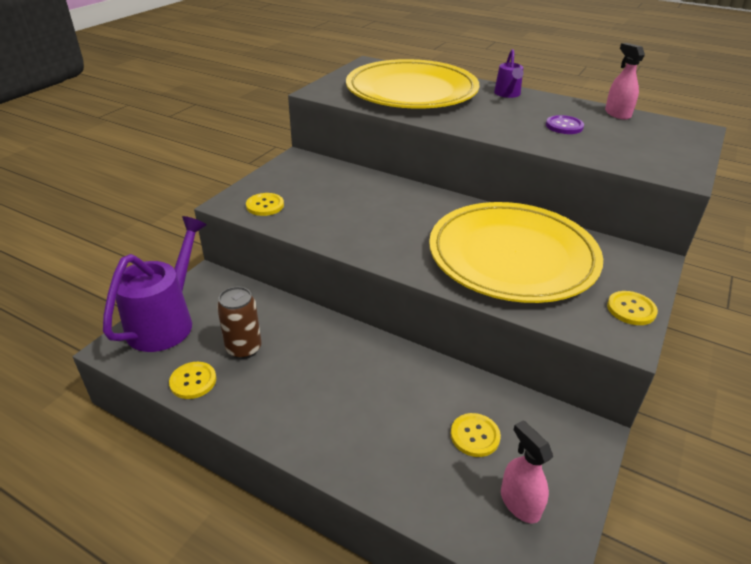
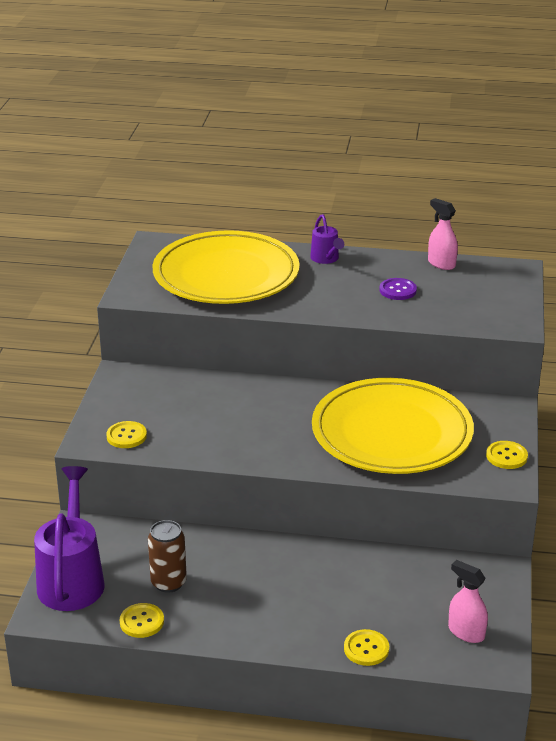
camera: 20 degrees left, 5 degrees down
(475, 436) = (412, 596): yellow button -> yellow button (366, 649)

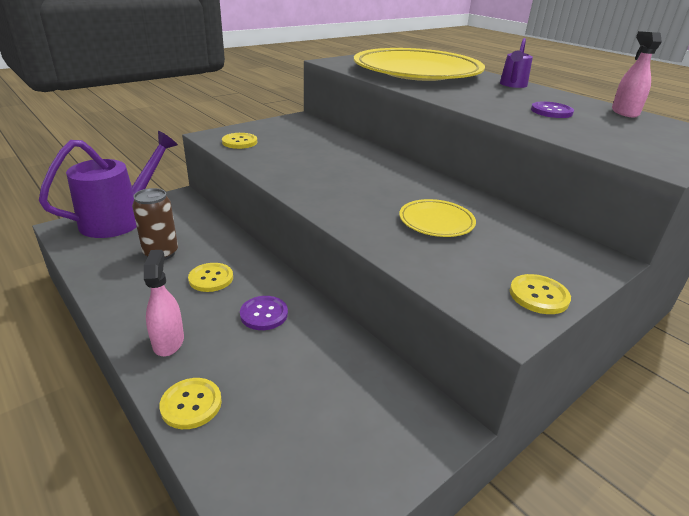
camera: 40 degrees right, 0 degrees up
(142, 622) = (99, 265): yellow button -> yellow button (211, 278)
(321, 575) = (264, 314): none -> purple button
(391, 433) = (436, 221): yellow plate -> yellow plate, size x0.41
(466, 632) = (306, 467): pink spray bottle -> pink spray bottle (168, 341)

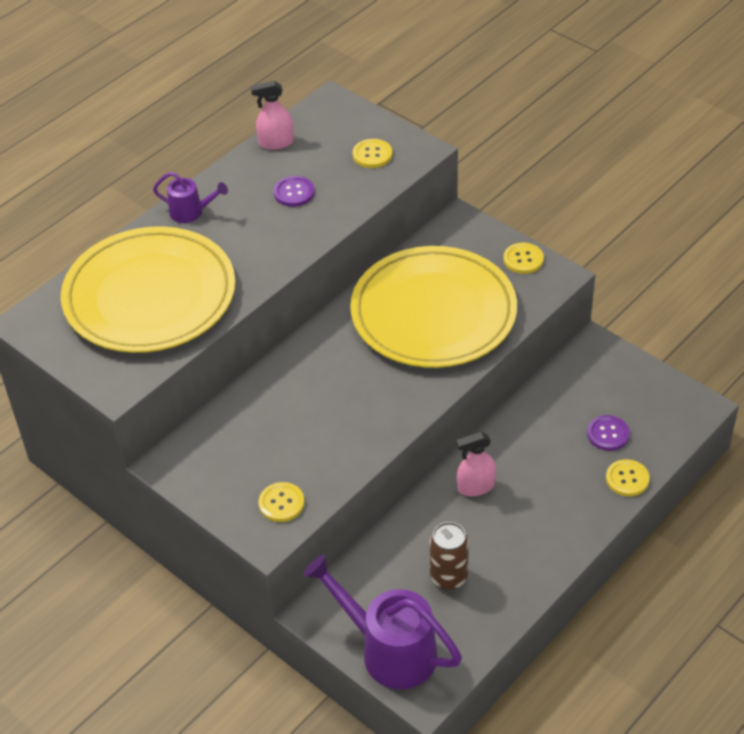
camera: 95 degrees left, 15 degrees up
(168, 341) = (573, 517): pink spray bottle -> pink spray bottle (475, 487)
(211, 278) = (479, 518): yellow button -> yellow button (372, 155)
(264, 314) = (517, 464): purple button -> purple button (608, 434)
(436, 221) = (433, 313): yellow plate -> yellow plate, size x2.44

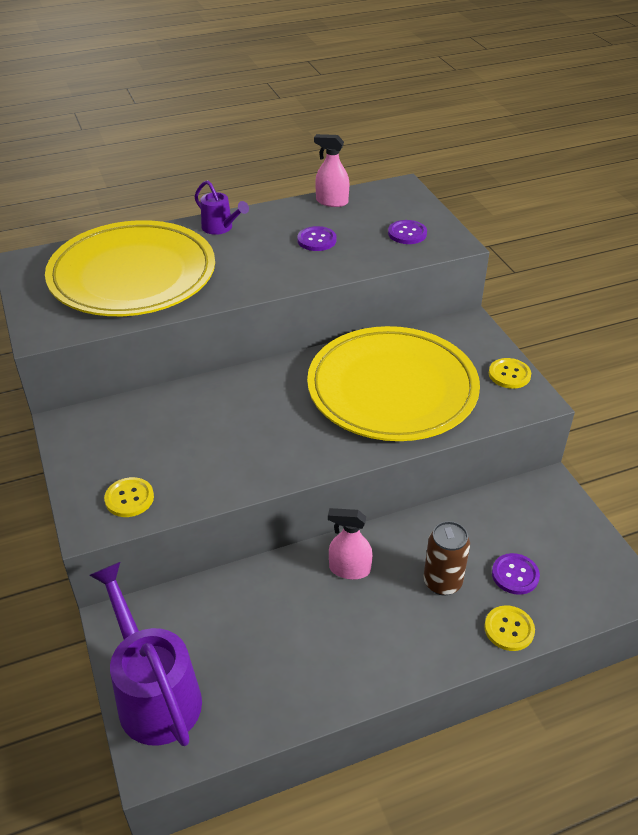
camera: 25 degrees right, 5 degrees down
(372, 155) = (407, 233): yellow button -> purple button
(448, 577) = (263, 646): brown can -> brown can (442, 582)

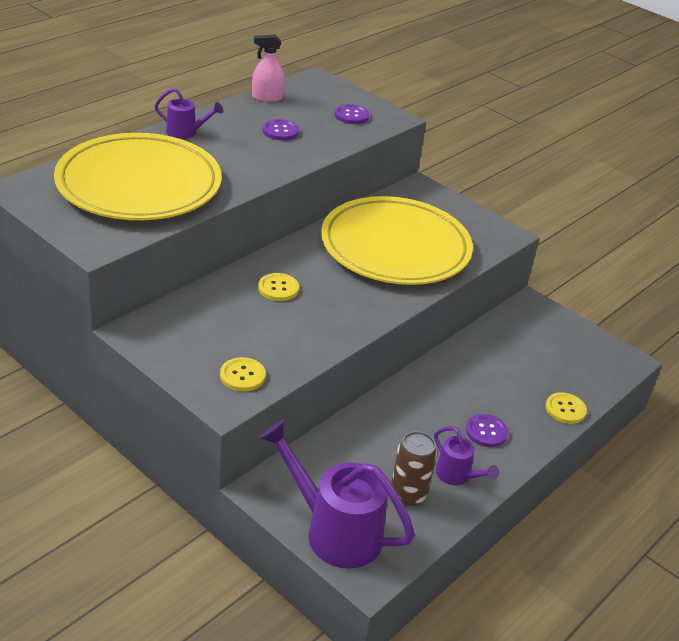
camera: 30 degrees left, 5 degrees down
(326, 672) = (457, 476): none -> purple watering can
(349, 569) = (423, 400): pink spray bottle -> none
(442, 582) = (498, 390): brown can -> brown can (408, 494)
(509, 374) = (476, 219): yellow button -> yellow button (278, 288)
(515, 575) = (546, 372): purple button -> purple button (486, 432)

